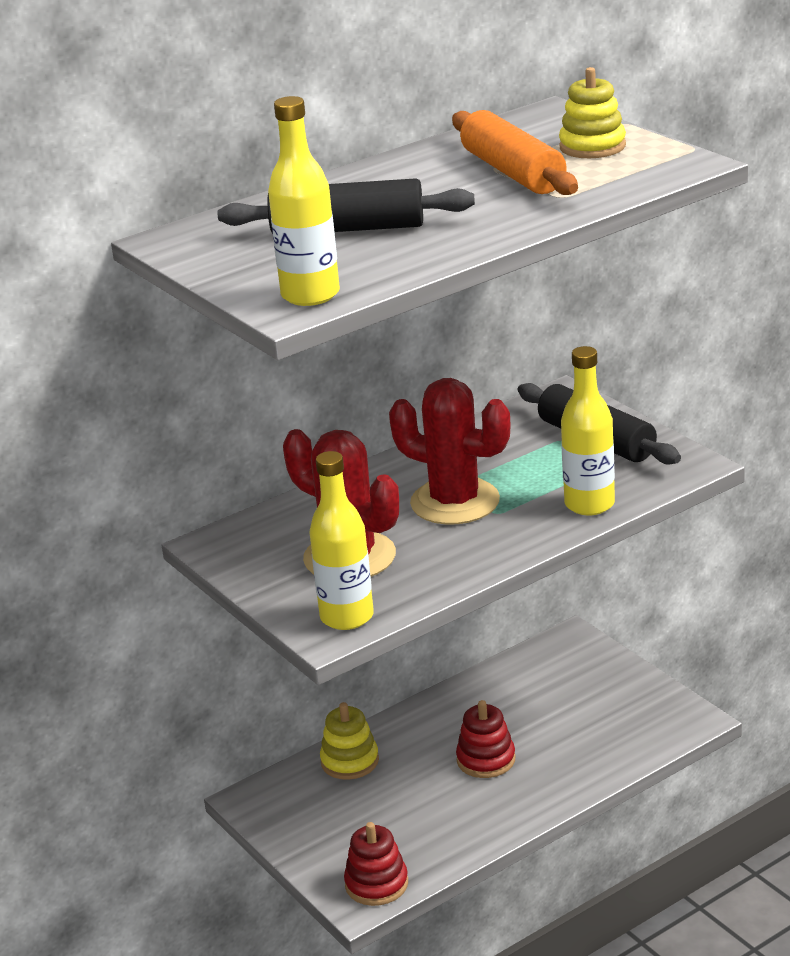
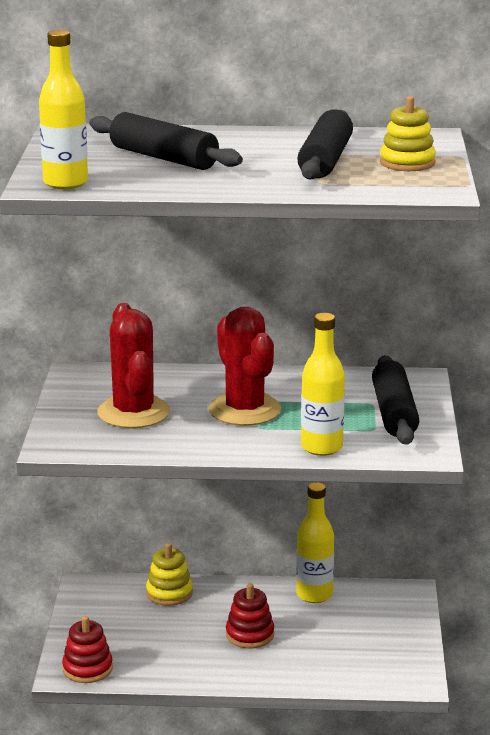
camera: 35 degrees right, 5 degrees down
(347, 617) = (77, 443): yellow bottle -> yellow bottle (314, 595)
(513, 172) = (325, 160): orange rolling pin -> black rolling pin

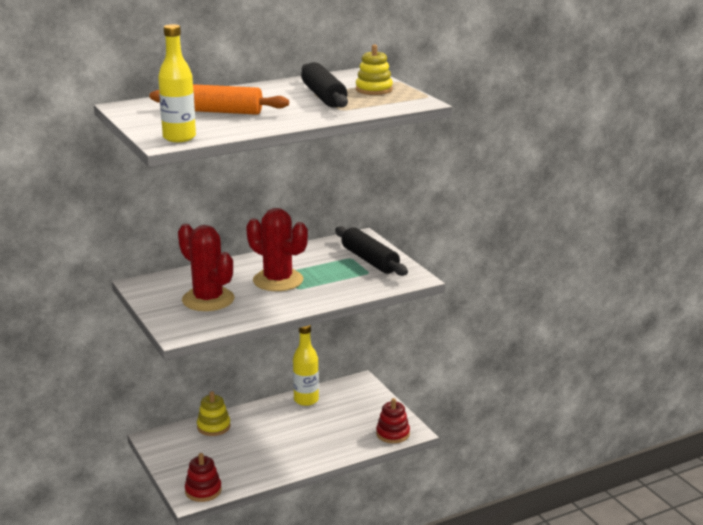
camera: 30 degrees left, 0 degrees up
(163, 158) = (219, 112): black rolling pin -> orange rolling pin
(250, 635) = (288, 436): red stacking toy -> red stacking toy (393, 434)
(321, 447) = (350, 290): yellow bottle -> none

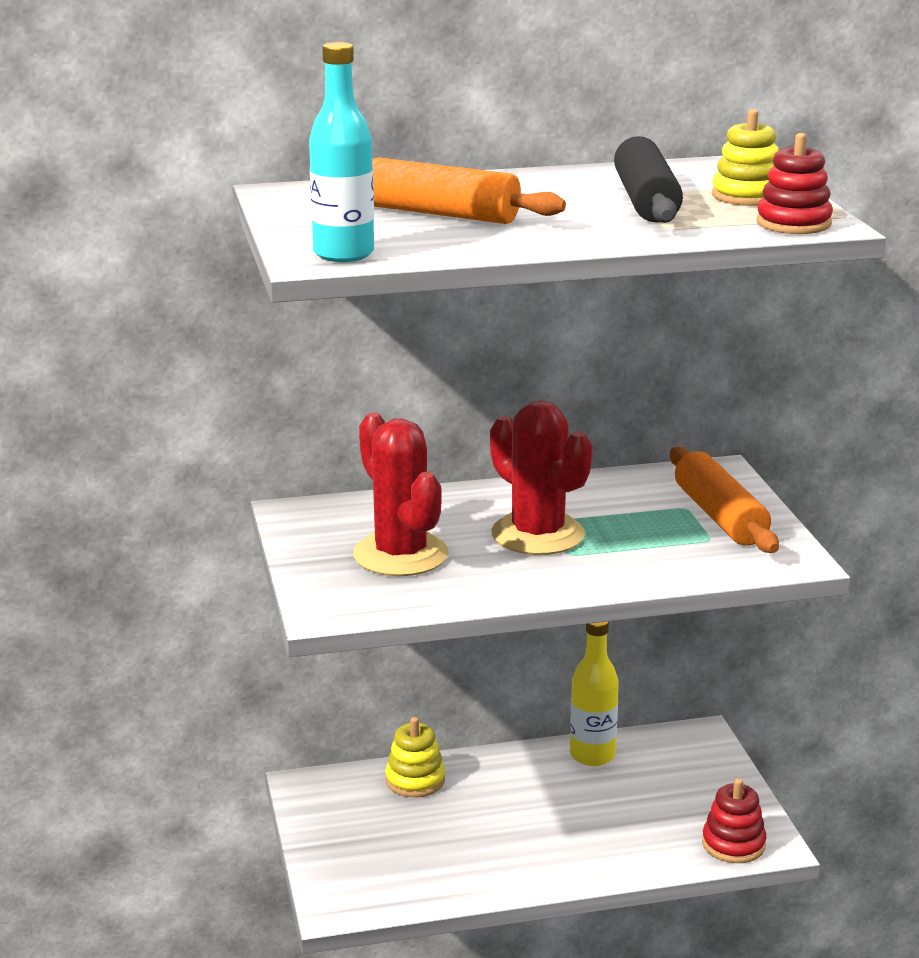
camera: 15 degrees right, 0 degrees up
(179, 138) = (343, 254): yellow bottle -> turquoise bottle
(203, 491) = (361, 897): red stacking toy -> red stacking toy (793, 223)
(370, 260) = (720, 516): black rolling pin -> orange rolling pin

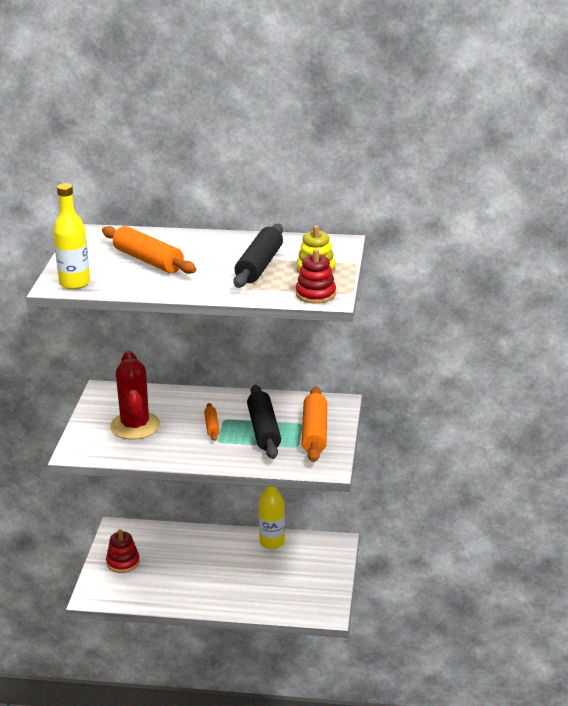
camera: 20 degrees right, 5 degrees up
(343, 254) = (74, 283): turquoise bottle -> yellow bottle
(415, 780) = (172, 537): yellow stacking toy -> none
(538, 534) = (211, 426): red cactus -> orange rolling pin
(632, 526) = (264, 430): none -> black rolling pin
(733, 844) = (310, 609): red stacking toy -> red stacking toy (123, 562)

